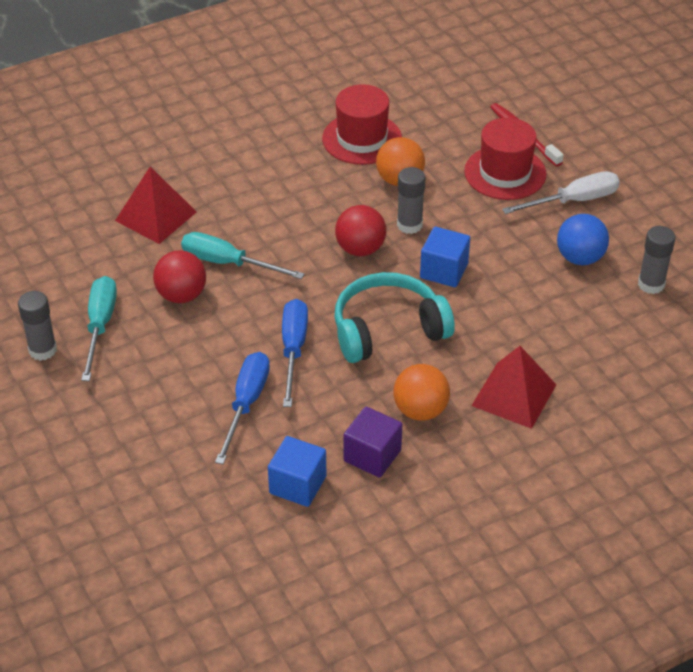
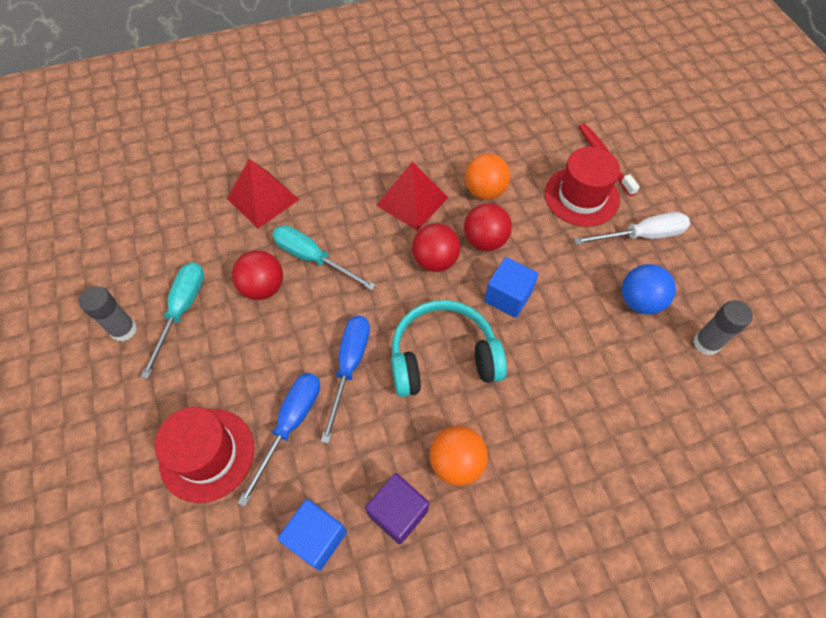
camera: 10 degrees right, 15 degrees up
(362, 139) = (459, 144): red hat -> red hat (207, 454)
(409, 225) = (485, 240): grey glue stick -> red ball
(514, 395) = (552, 459): red pyramid -> red pyramid (412, 201)

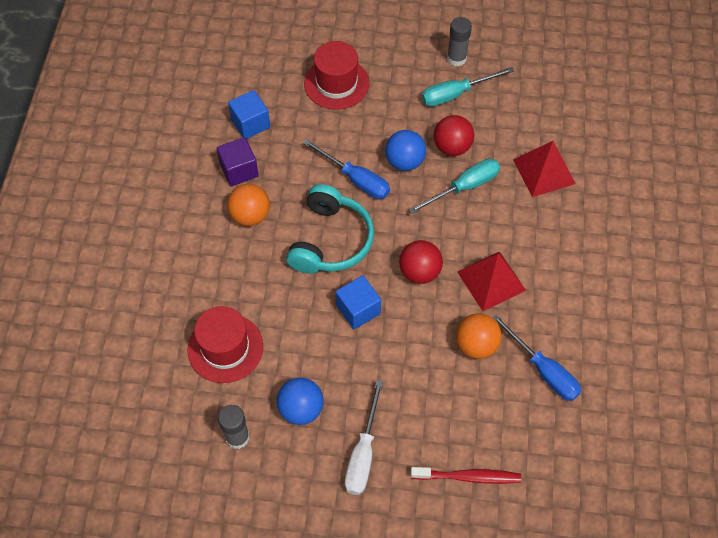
camera: 115 degrees right, 0 degrees up
(182, 310) = (456, 94): turquoise screwdriver -> turquoise screwdriver turned 120 degrees clockwise
(290, 425) = (331, 132): blue screwdriver -> blue screwdriver (543, 370)
(303, 326) = (404, 162): none -> blue ball
(485, 240) = (421, 319): red ball -> none
(581, 196) = (431, 427): red hat -> red hat (225, 348)

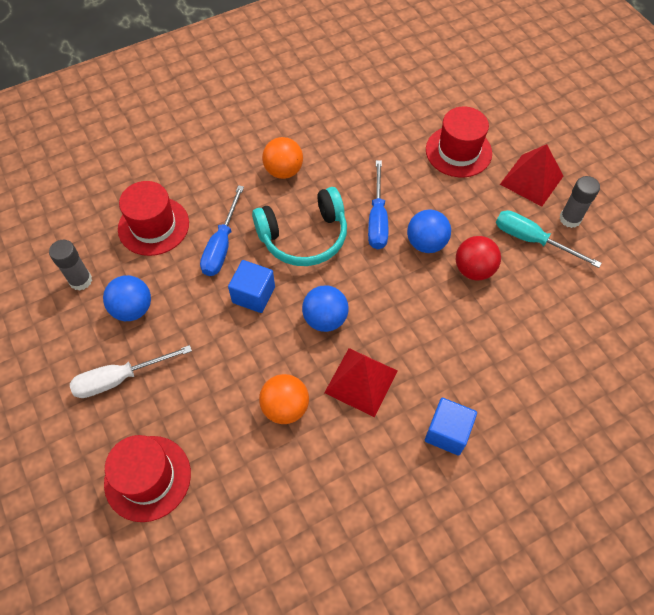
camera: 55 degrees right, 0 degrees up
(239, 170) = (318, 140): purple cube -> none
(250, 124) = (367, 121): blue cube -> blue cube (447, 432)
(419, 272) = (325, 319): red ball -> blue ball
(464, 187) = (440, 303): turquoise screwdriver -> none
(468, 477) = (147, 478): red toothbrush -> red hat
(543, 370) = (300, 481): blue screwdriver -> blue screwdriver (222, 245)
(544, 171) = (516, 358): red pyramid -> red pyramid (531, 180)

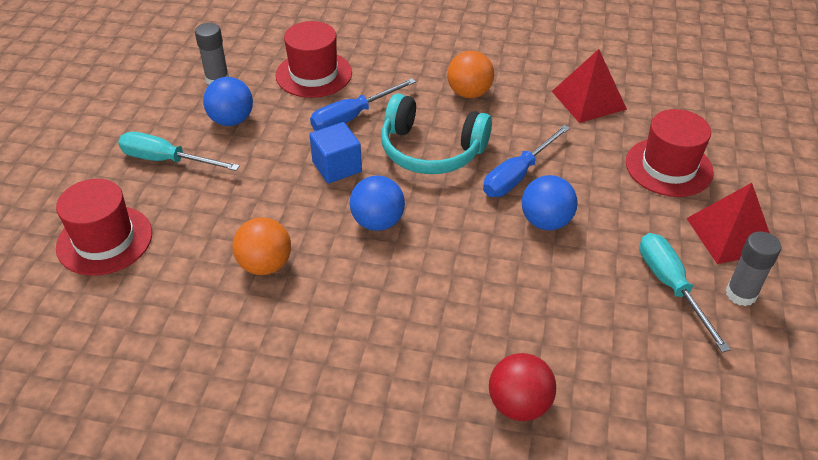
camera: 40 degrees right, 15 degrees down
(120, 378) = (167, 160): white screwdriver -> turquoise screwdriver
(361, 381) = (353, 290): red pyramid -> red pyramid (588, 100)
(447, 432) = (387, 388): blue cube -> none
(473, 269) = (573, 272): red ball -> red ball (519, 404)

